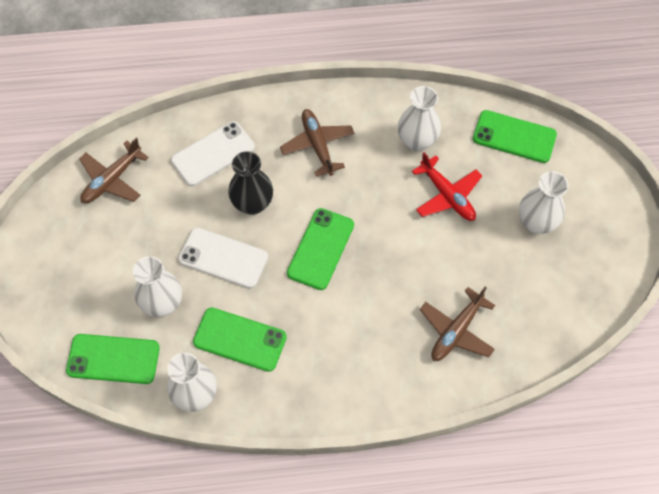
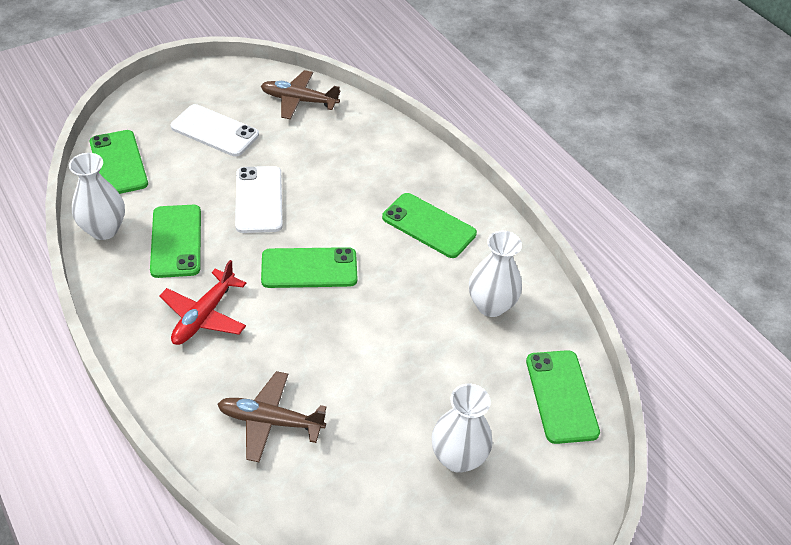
camera: 60 degrees right, 15 degrees down
(162, 303) = (189, 175): white vase -> none
(213, 154) = (368, 154): white phone -> white phone (214, 131)
(252, 204) = (330, 200): black vase -> none
(317, 145) = (429, 225): brown plane -> green phone
(447, 195) = (439, 356): red plane -> red plane (204, 316)

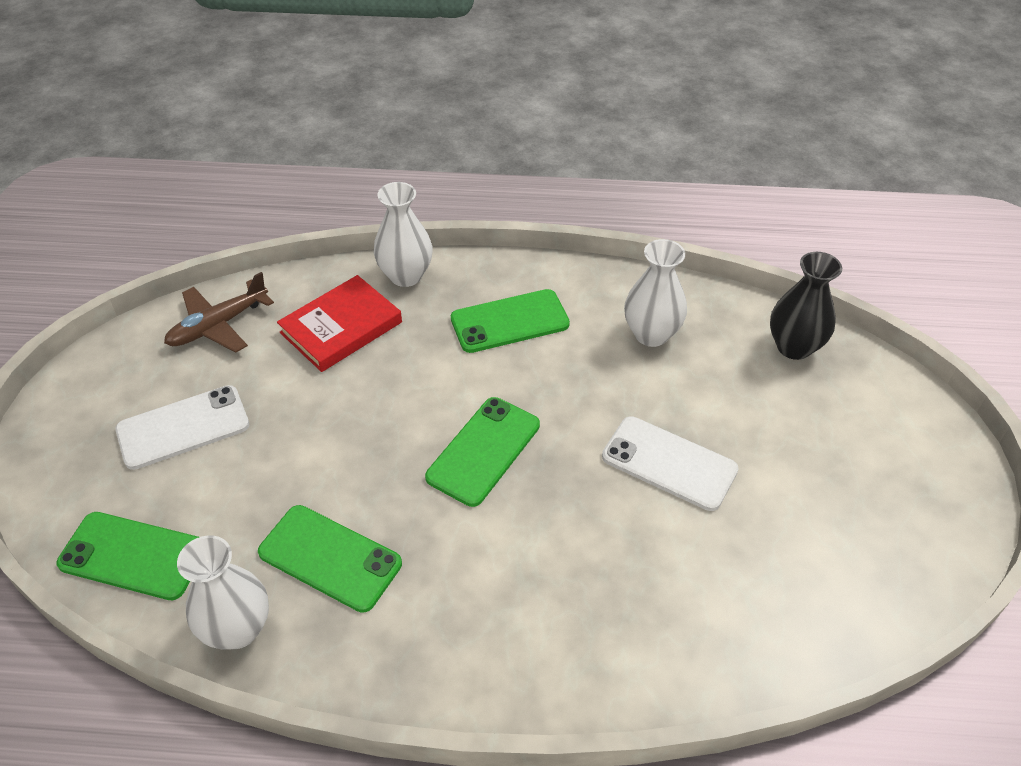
camera: 50 degrees left, 0 degrees up
(204, 316) = (473, 587): red plane -> none
(259, 199) = (339, 442): white phone -> white phone (669, 463)
(270, 421) = (672, 599): brown plane -> none
(347, 151) = (341, 327): none -> red book
(458, 457) = (817, 462): white vase -> white vase (406, 275)
(561, 396) = (794, 347): green phone -> black vase

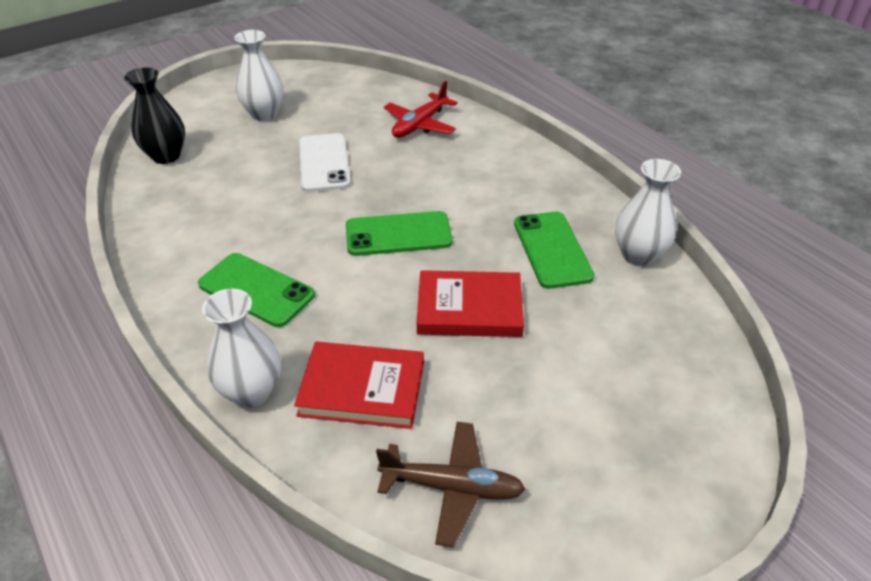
camera: 130 degrees left, 5 degrees down
(133, 555) = (677, 338): green phone -> none
(183, 427) = (571, 405): white phone -> none
(337, 437) = (469, 309): none -> red book
(651, 334) = (206, 215): white vase -> white vase (264, 114)
(679, 612) = (420, 125): none -> red plane

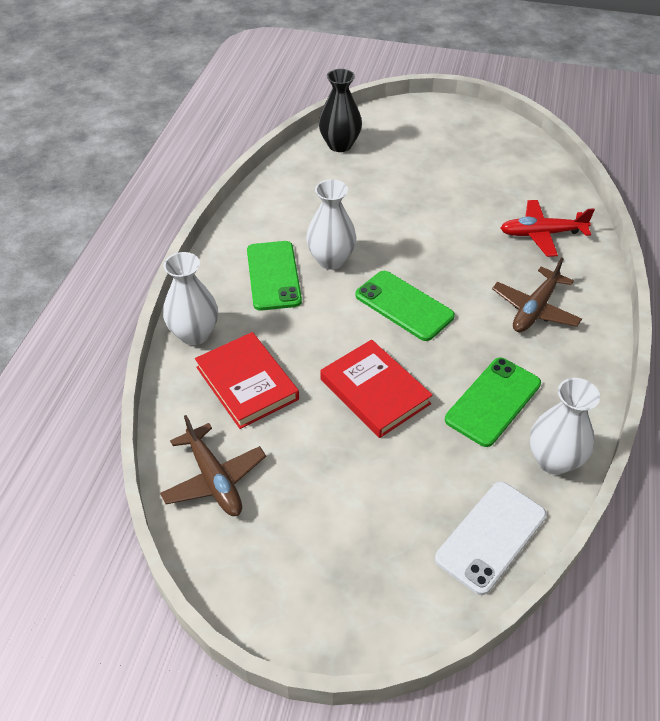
camera: 50 degrees right, 5 degrees up
(264, 114) = (440, 152): white vase -> white vase (331, 260)
(324, 163) = (429, 217): white phone -> white phone (490, 536)
(487, 173) = (535, 309): none -> brown plane

